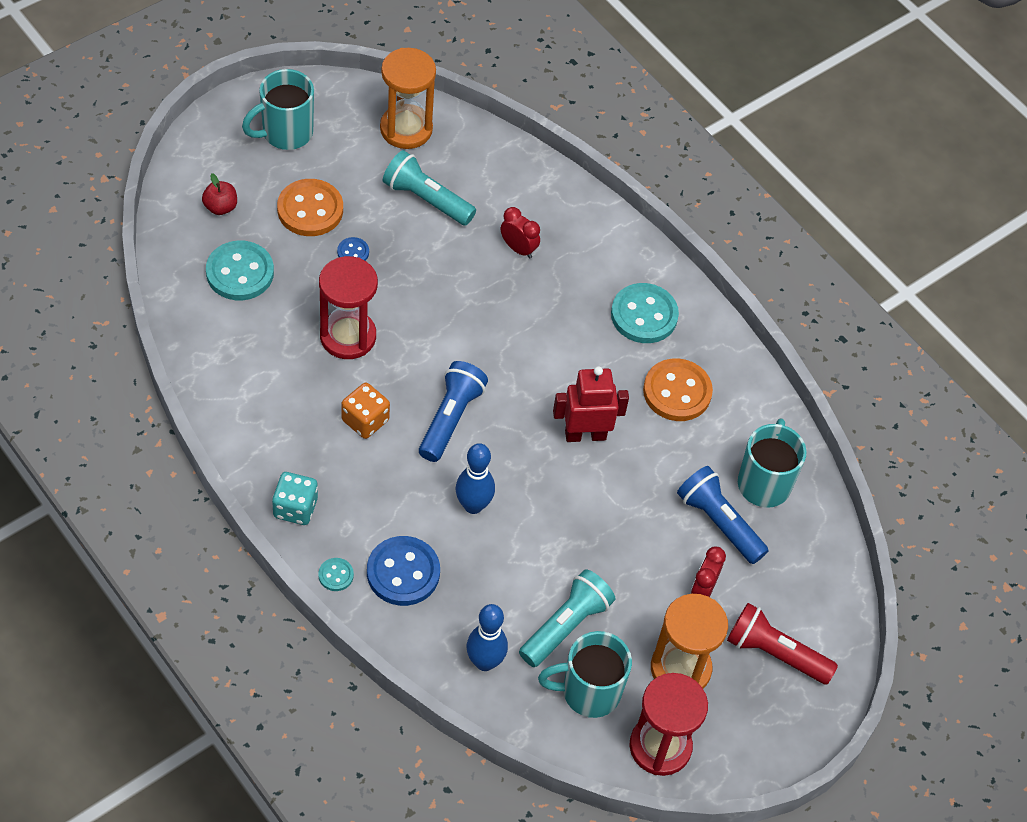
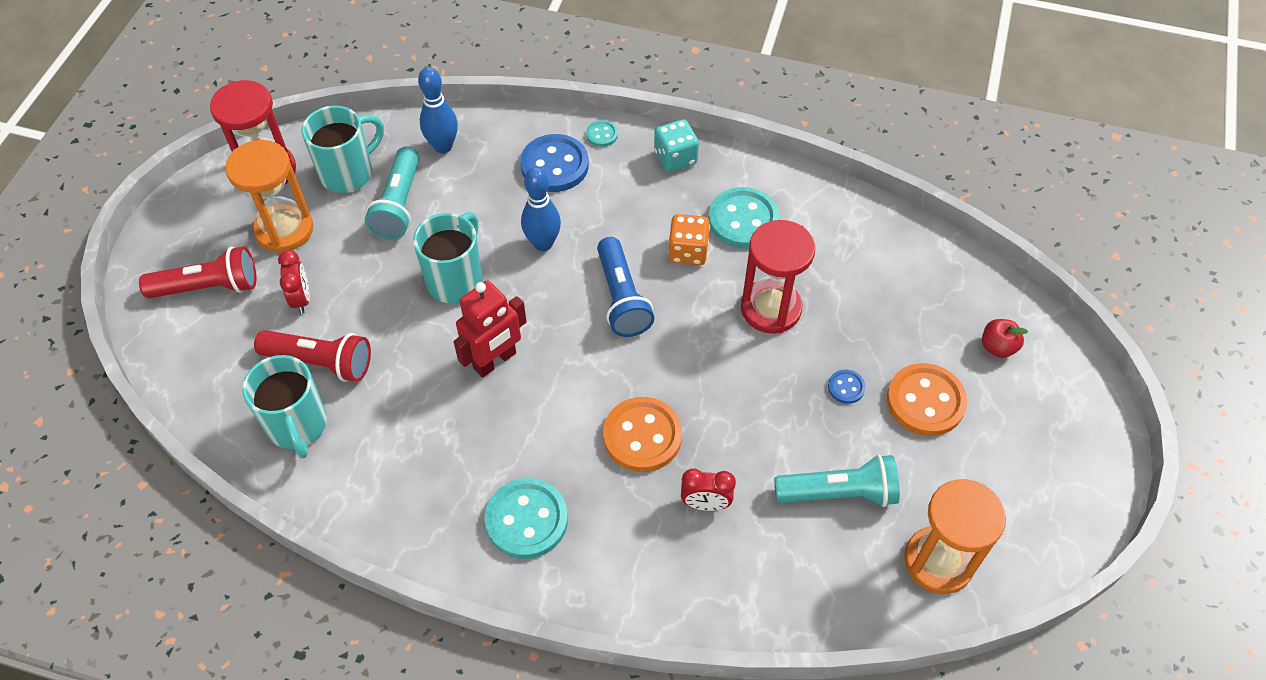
camera: 150 degrees right, 0 degrees up
(240, 272) = (913, 301): turquoise button -> turquoise button (743, 220)
(285, 133) = (1035, 465): turquoise mug -> turquoise mug (456, 279)
(677, 392) = (438, 460): orange button -> orange button (642, 436)
(719, 522) = (320, 362): blue flashlight -> red flashlight

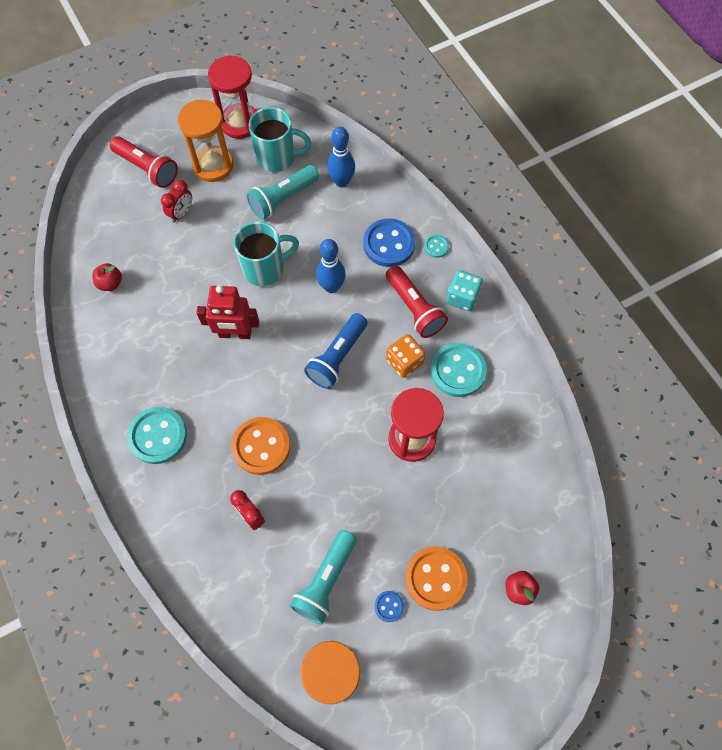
camera: 45 degrees right, 10 degrees up
(298, 426) = (110, 283): turquoise mug -> red apple
(320, 362) = (154, 257): red flashlight -> red flashlight (414, 308)
(839, 493) = (325, 581): turquoise flashlight -> turquoise flashlight turned 75 degrees clockwise
(846, 387) = (400, 526): blue button -> blue button (389, 606)

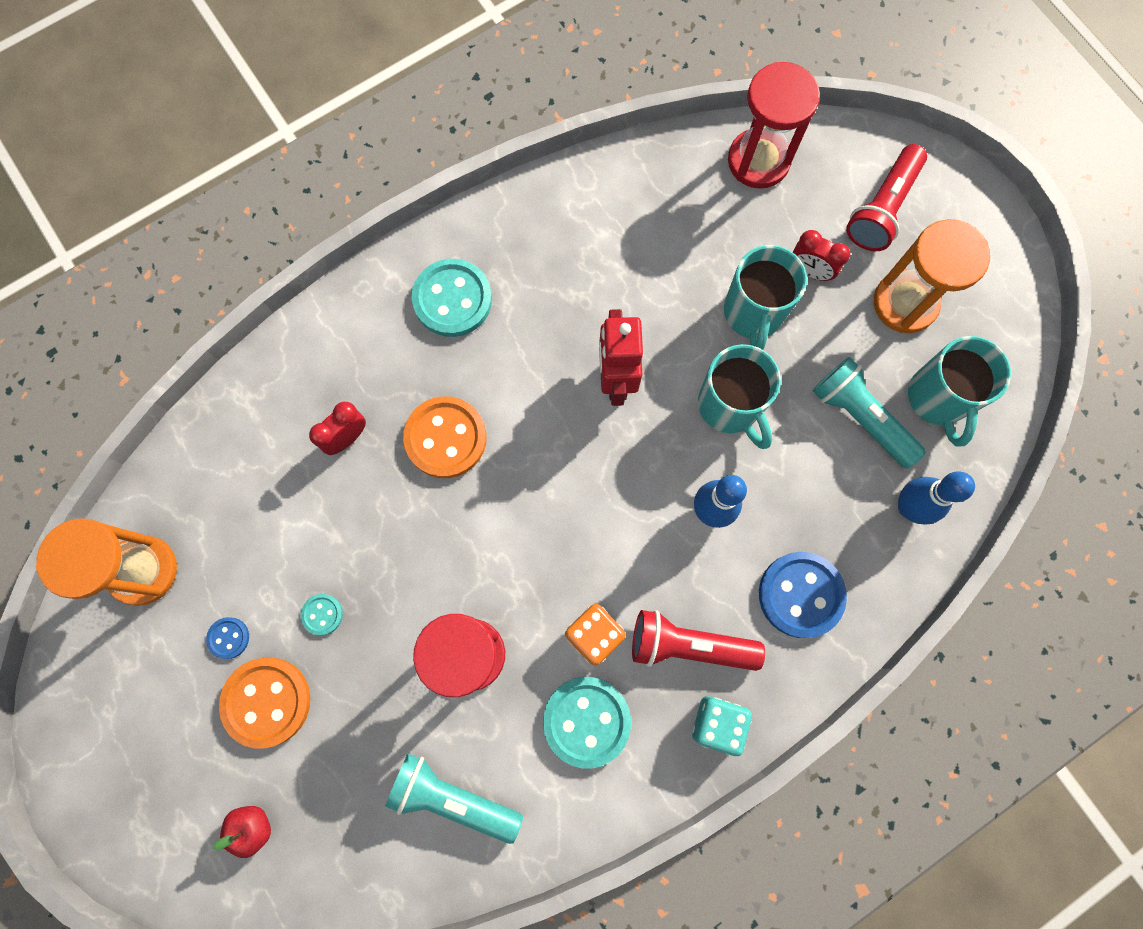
camera: 85 degrees right, 10 degrees up
(110, 283) = (678, 195): red apple -> none
(204, 248) = (753, 314): none -> turquoise mug
(240, 123) = (995, 332): red hourglass -> red hourglass (758, 161)
(325, 581) = (261, 548): turquoise flashlight -> turquoise flashlight (452, 797)
(337, 357) = (592, 531): blue flashlight -> none
(414, 308) = (688, 645): red flashlight -> red flashlight turned 45 degrees clockwise
(436, 247) = (807, 674): turquoise button -> turquoise button (322, 614)

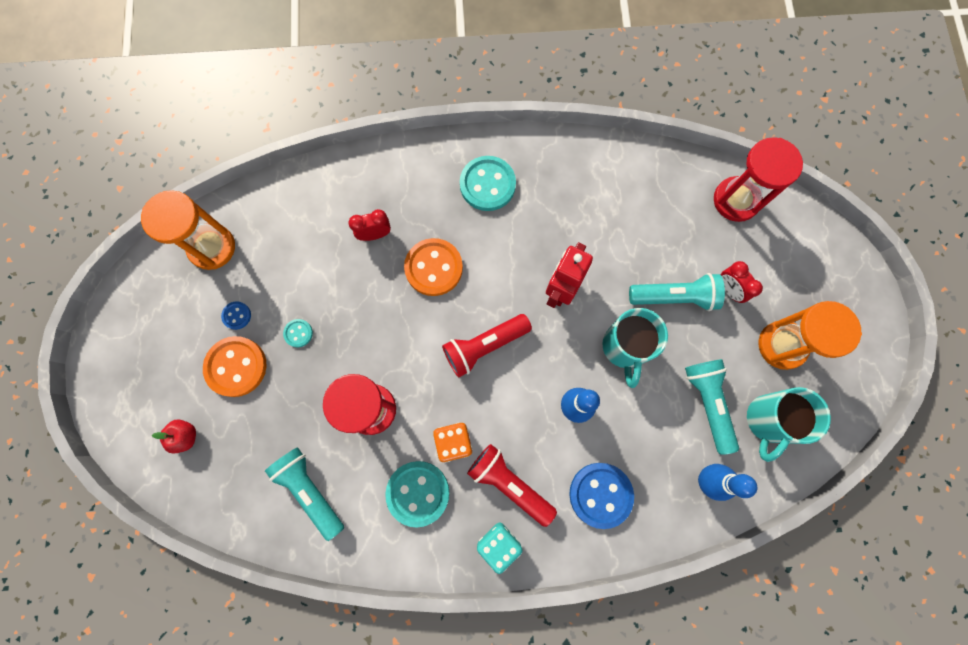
camera: 30 degrees right, 0 degrees up
(753, 314) = (674, 297): turquoise mug -> turquoise flashlight
(882, 209) = (802, 275): red flashlight -> red flashlight (484, 346)

